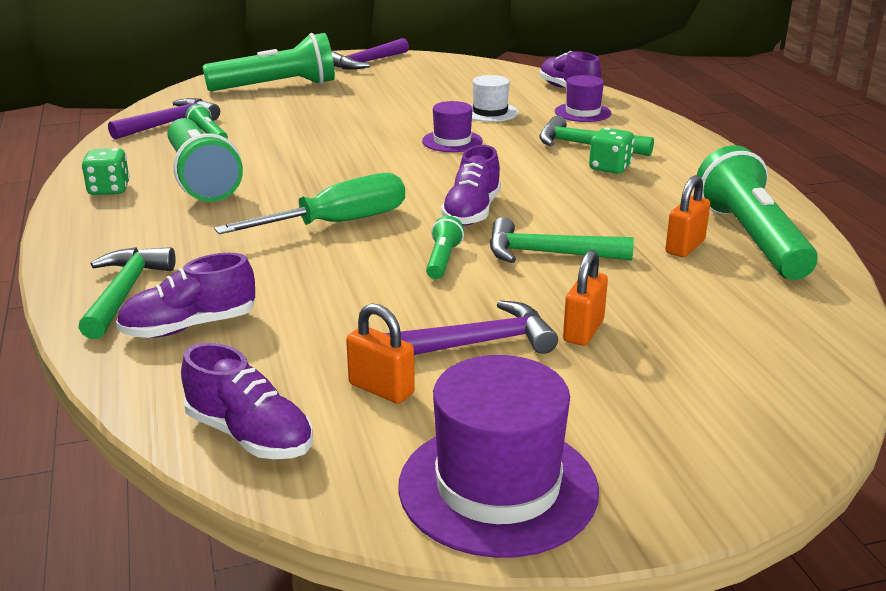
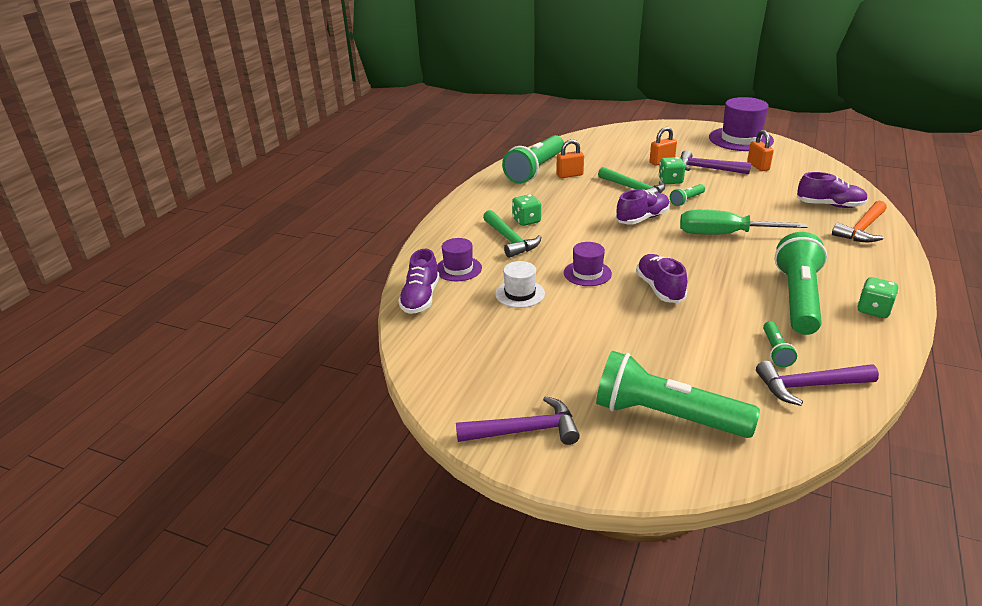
camera: 140 degrees left, 5 degrees up
(124, 293) = (862, 229): green hammer -> orange hammer
(249, 435) = (815, 167): purple shoe -> purple shoe (659, 288)
(512, 289) = (670, 181): none -> green dice

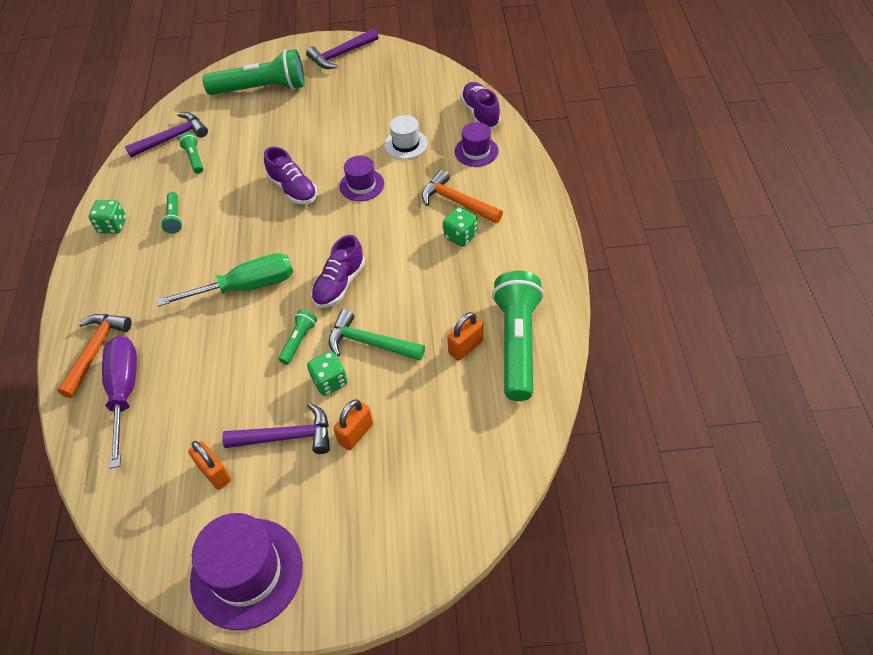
camera: 155 degrees right, 20 degrees up
(510, 240) = (457, 202): green hammer -> orange hammer
(798, 298) = (174, 218): green flashlight -> green flashlight, size x0.45
(829, 205) = (124, 393): purple shoe -> purple screwdriver

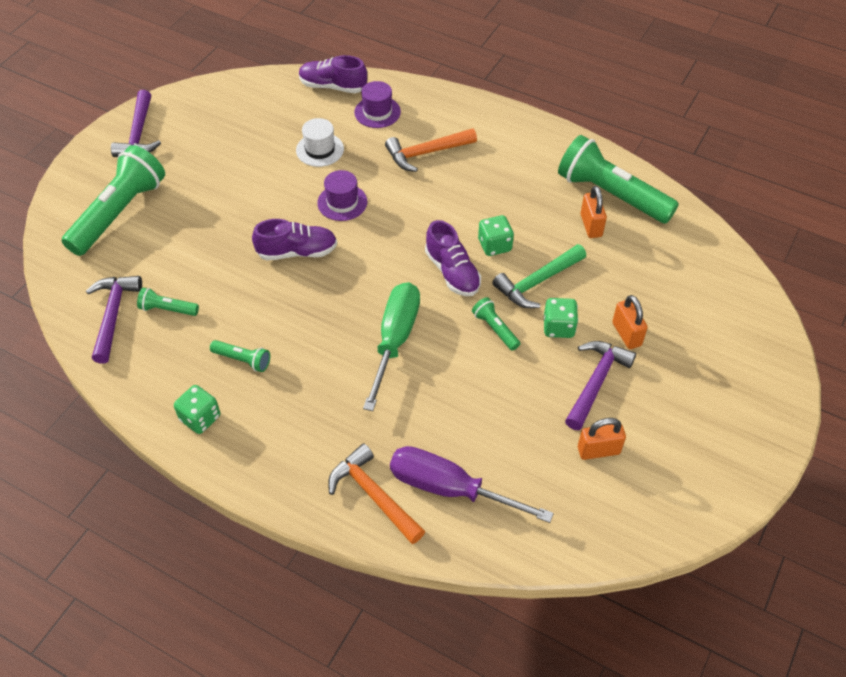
camera: 60 degrees left, 0 degrees up
(247, 572) = (716, 466): purple hat -> none
(460, 236) = (468, 170): green dice -> green dice (494, 245)

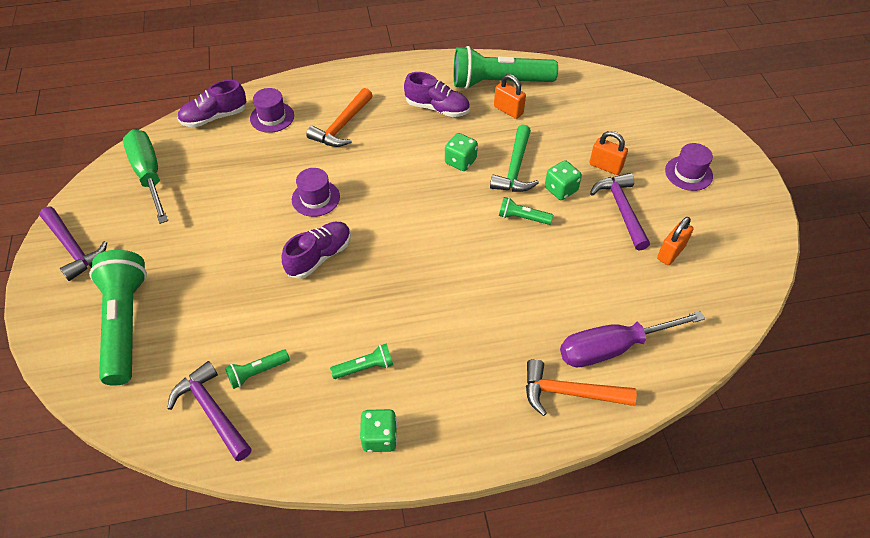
camera: 40 degrees left, 0 degrees up
(320, 150) = (255, 170): white hat -> none
(395, 340) = (464, 272): green screwdriver -> green screwdriver (149, 175)
(452, 272) = (451, 198): purple shoe -> purple shoe (437, 108)
(705, 394) = (688, 173): none -> purple hat

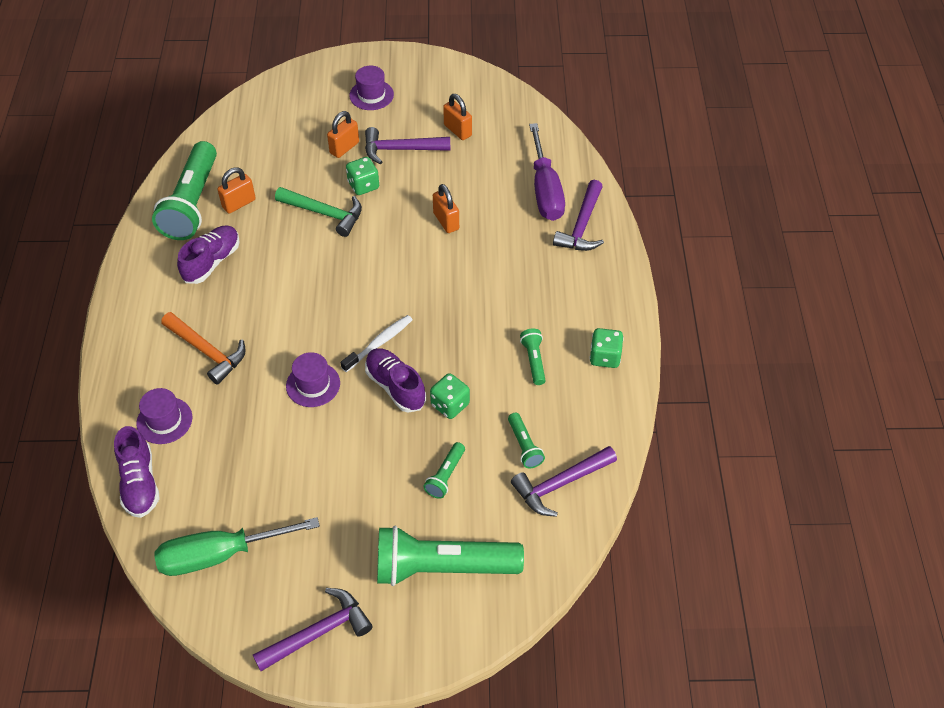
camera: 80 degrees left, 0 degrees up
(368, 236) = (379, 343): none -> white toothbrush
(460, 161) = (300, 254): green dice -> green dice (450, 405)
(522, 218) = (390, 220): green flashlight -> green flashlight (445, 476)
(535, 263) = (446, 221): none -> orange padlock
(569, 393) = (582, 225): orange hammer -> purple hammer

